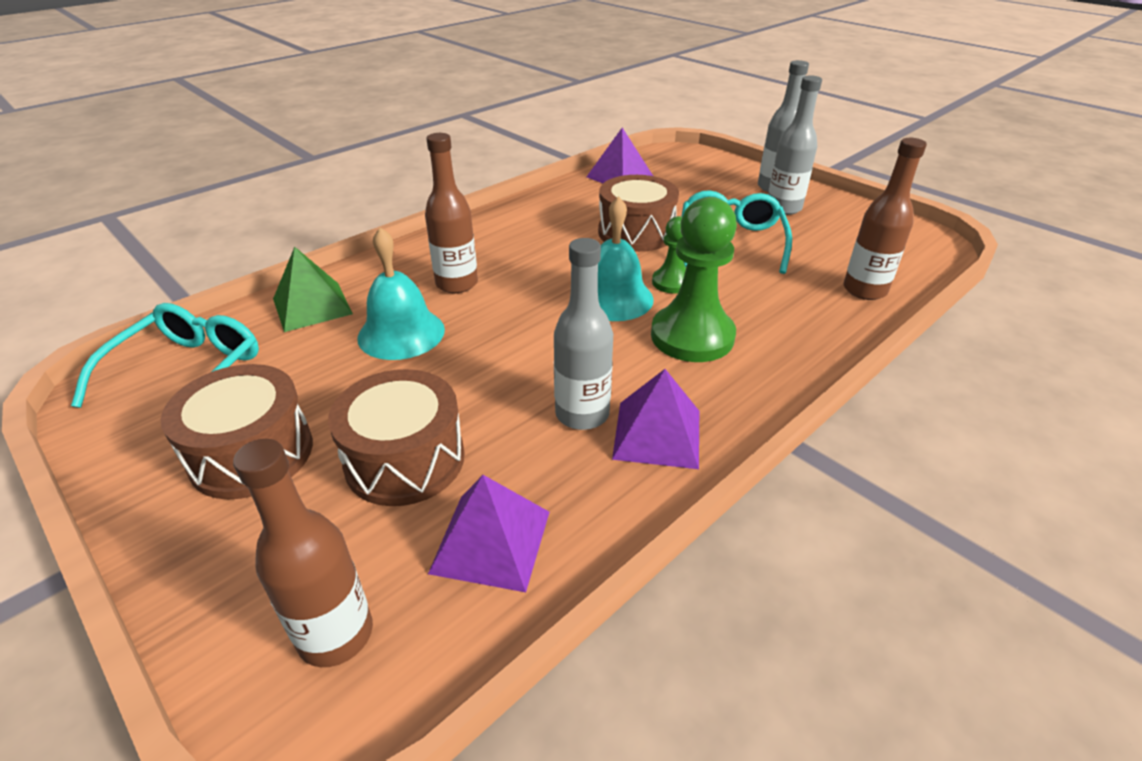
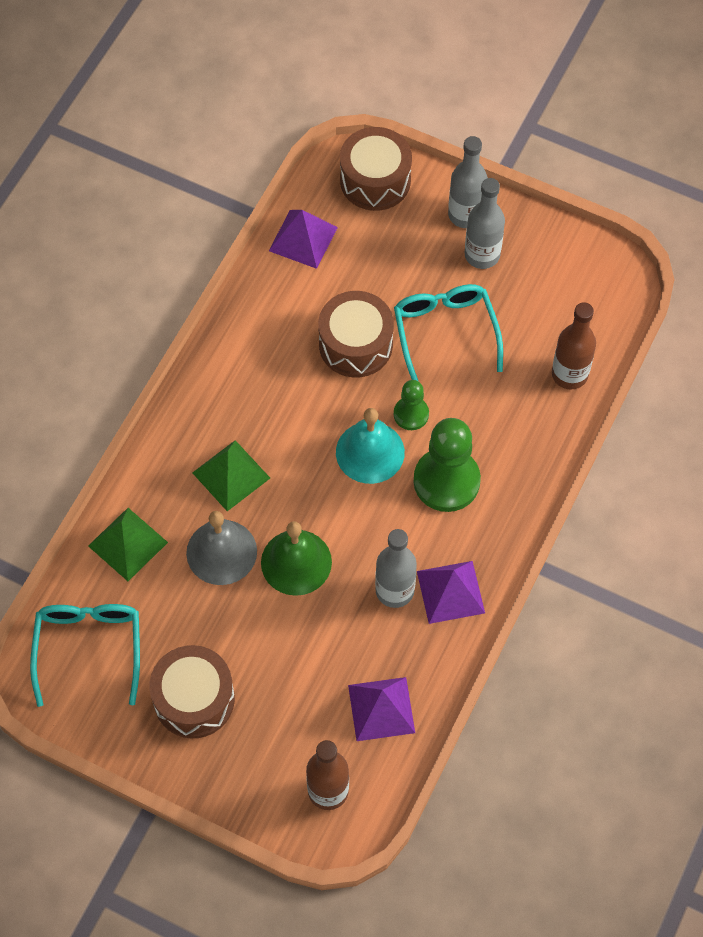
camera: 20 degrees left, 25 degrees up
(401, 333) = (221, 552): turquoise bell -> grey bell
(405, 460) = (297, 669): brown drum -> brown drum (375, 180)
(457, 284) = (231, 475): brown bottle -> green pyramid
(477, 360) = (296, 562): none -> green bell

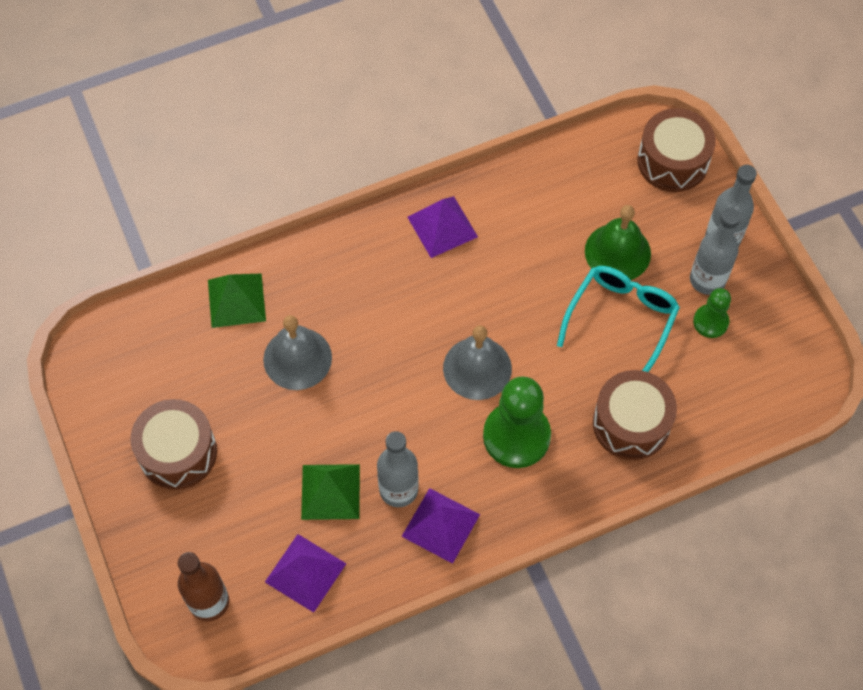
camera: 40 degrees right, 0 degrees up
(89, 649) = (140, 356): turquoise glasses -> none
(231, 475) = (357, 306): green pyramid -> green pyramid (330, 491)
(296, 562) = (345, 409): green bell -> green bell (617, 252)
(303, 239) = (574, 167): purple pyramid -> purple pyramid (442, 227)
(355, 344) = (541, 277): brown drum -> brown drum (631, 423)
(370, 452) = (477, 368): turquoise bell -> grey bell
(411, 414) = (536, 363): green pawn -> green pawn (710, 322)
(569, 374) = (694, 427): brown bottle -> none

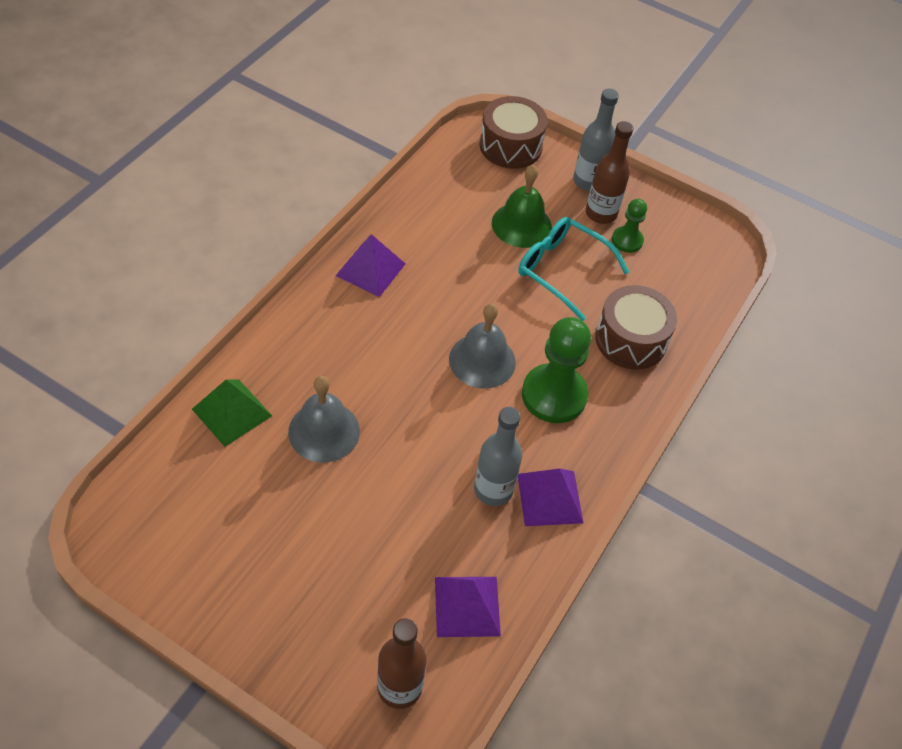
camera: 40 degrees left, 10 degrees down
(178, 452) = (270, 571): brown drum -> none
(330, 491) = (437, 524): green pyramid -> none
(621, 320) = (563, 271): turquoise glasses -> turquoise glasses turned 45 degrees counterclockwise
(707, 280) = (601, 213): grey bottle -> brown bottle

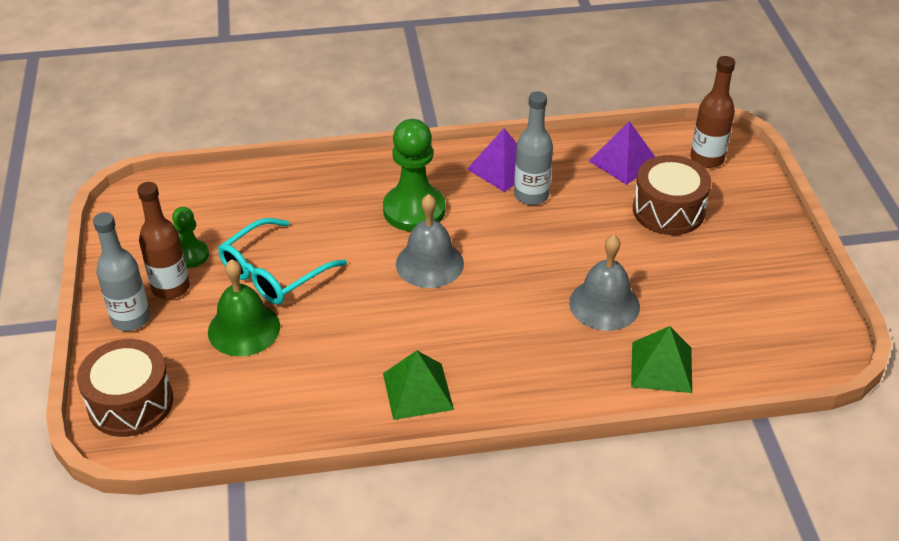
camera: 125 degrees left, 10 degrees down
(370, 269) = (418, 391): purple pyramid -> green pyramid
(563, 271) = (274, 273): turquoise glasses -> turquoise glasses turned 45 degrees clockwise
(630, 340) = (309, 200): brown drum -> brown drum (668, 210)

